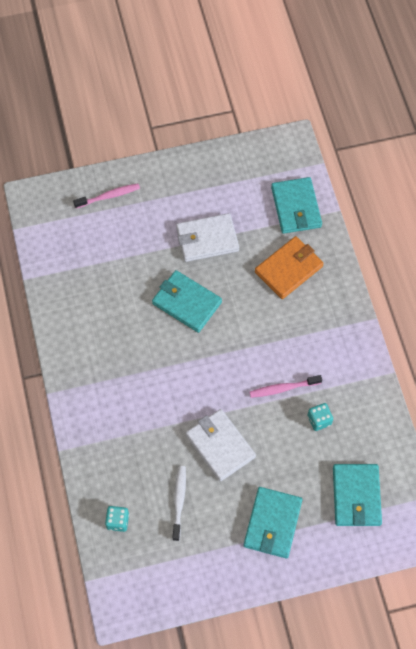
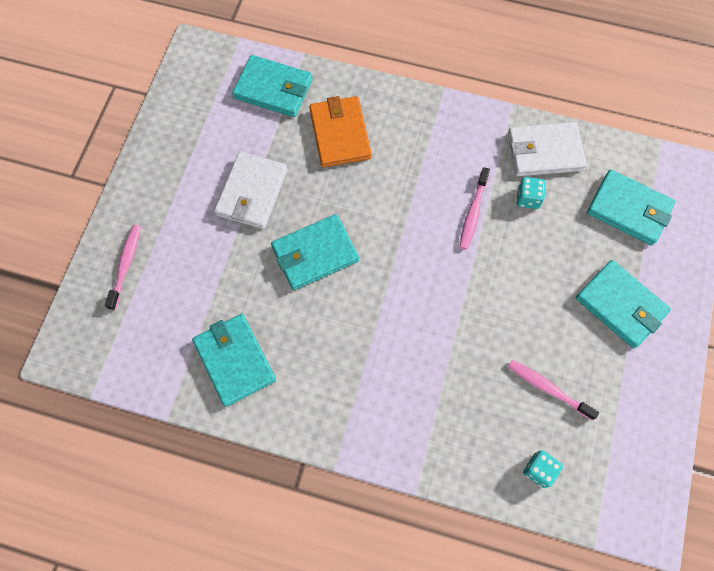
camera: 60 degrees left, 5 degrees up
(84, 296) = (234, 360): none -> turquoise wallet
(179, 501) = (548, 388): white toothbrush -> pink toothbrush
(220, 446) = (505, 310): white wallet -> white wallet (544, 152)

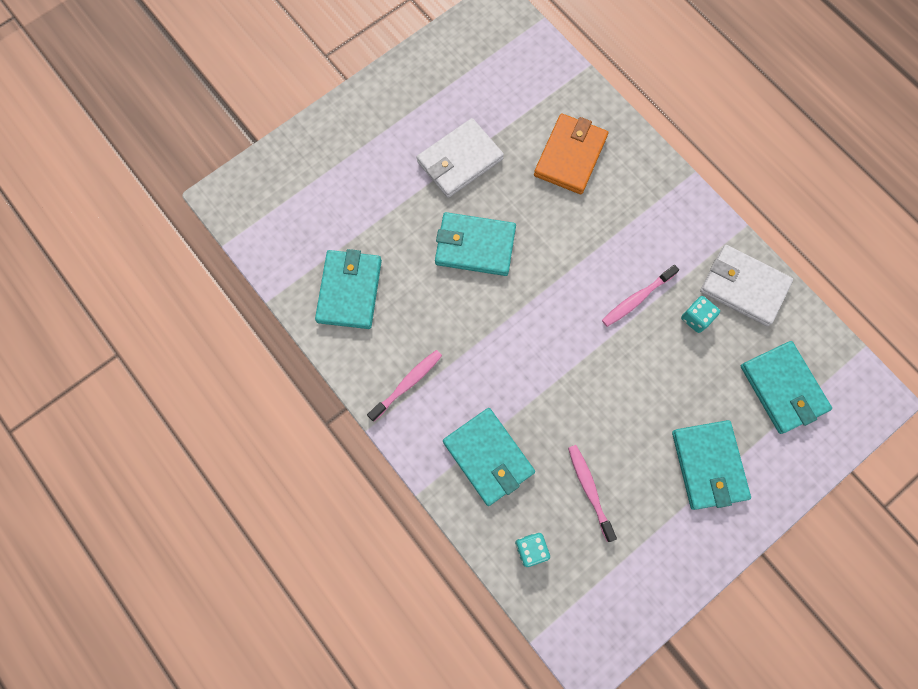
camera: 35 degrees right, 5 degrees up
(126, 265) = (318, 157): pink toothbrush -> pink toothbrush (407, 384)
(273, 89) = (541, 81): turquoise wallet -> turquoise wallet (488, 457)

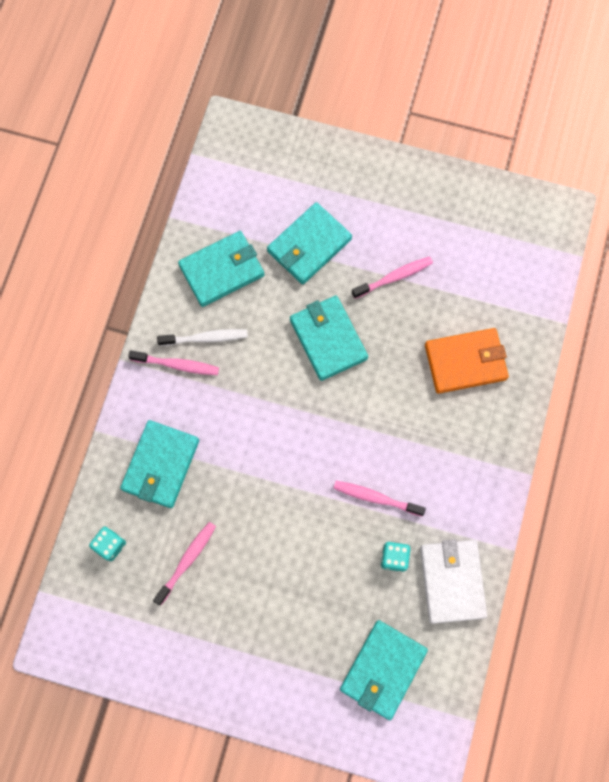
camera: 55 degrees right, 0 degrees up
(401, 344) = (206, 338): none -> white toothbrush
(459, 160) = (394, 277): white wallet -> pink toothbrush
(708, 465) = (272, 645): turquoise wallet -> turquoise wallet (309, 245)

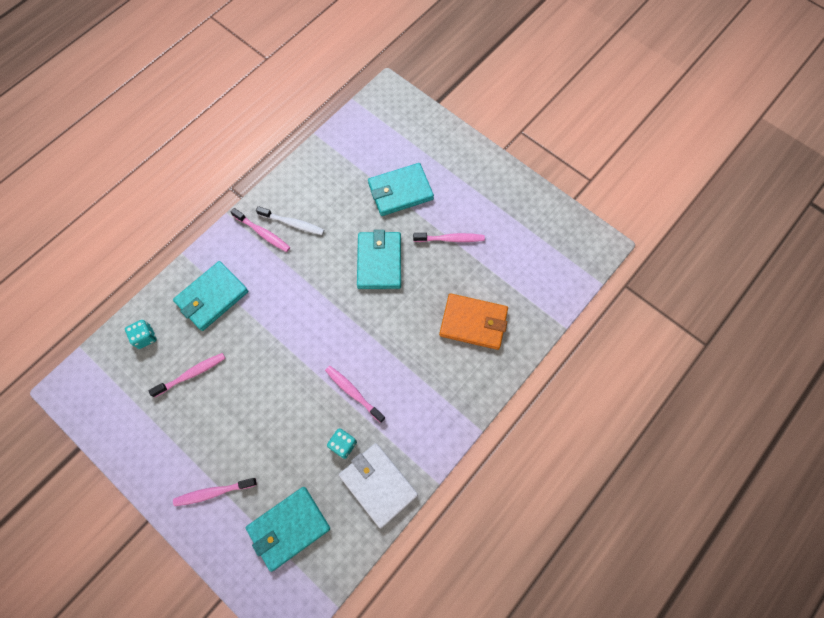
camera: 25 degrees right, 5 degrees down
(222, 270) = (329, 183): turquoise wallet -> none
(283, 673) = (213, 492): none -> pink toothbrush
(452, 581) = (378, 484): white wallet -> white wallet turned 60 degrees counterclockwise

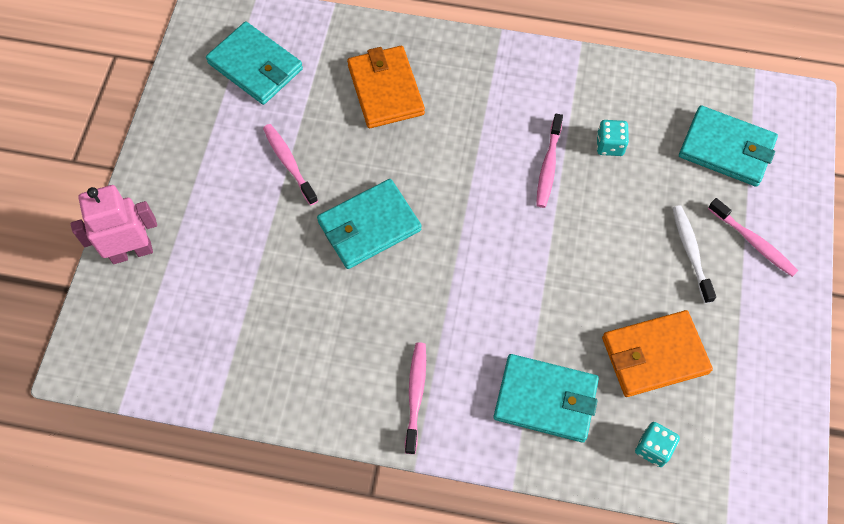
camera: 120 degrees left, 5 degrees down
(192, 374) = (654, 355): pink toothbrush -> orange wallet
(293, 224) = (378, 364): white toothbrush -> white toothbrush (691, 252)
(378, 484) = (623, 92): white wallet -> none
(400, 191) = (250, 256): turquoise wallet -> turquoise wallet (255, 66)
(440, 136) = (131, 251): none -> pink robot

